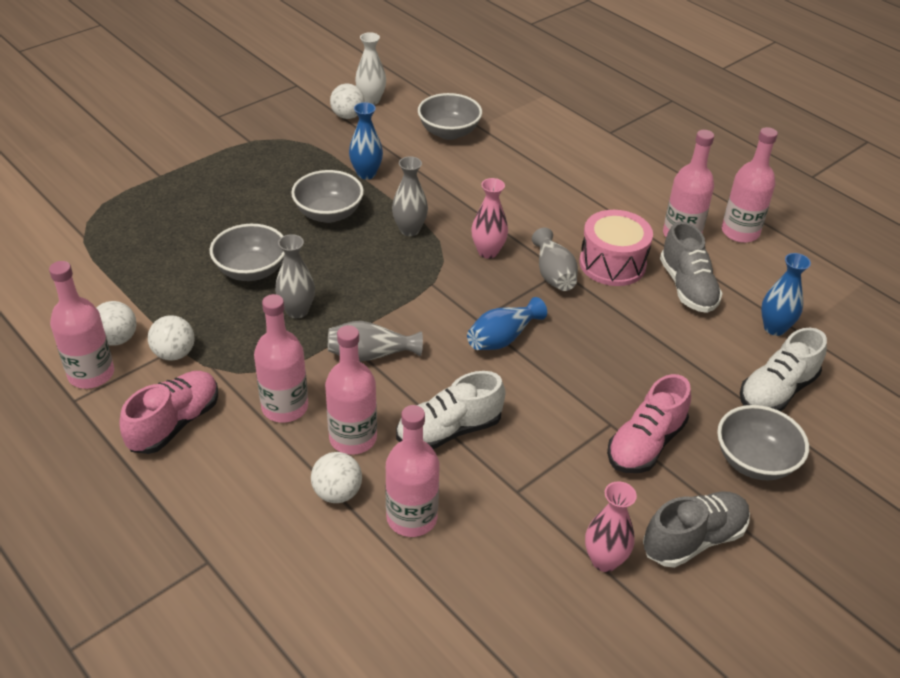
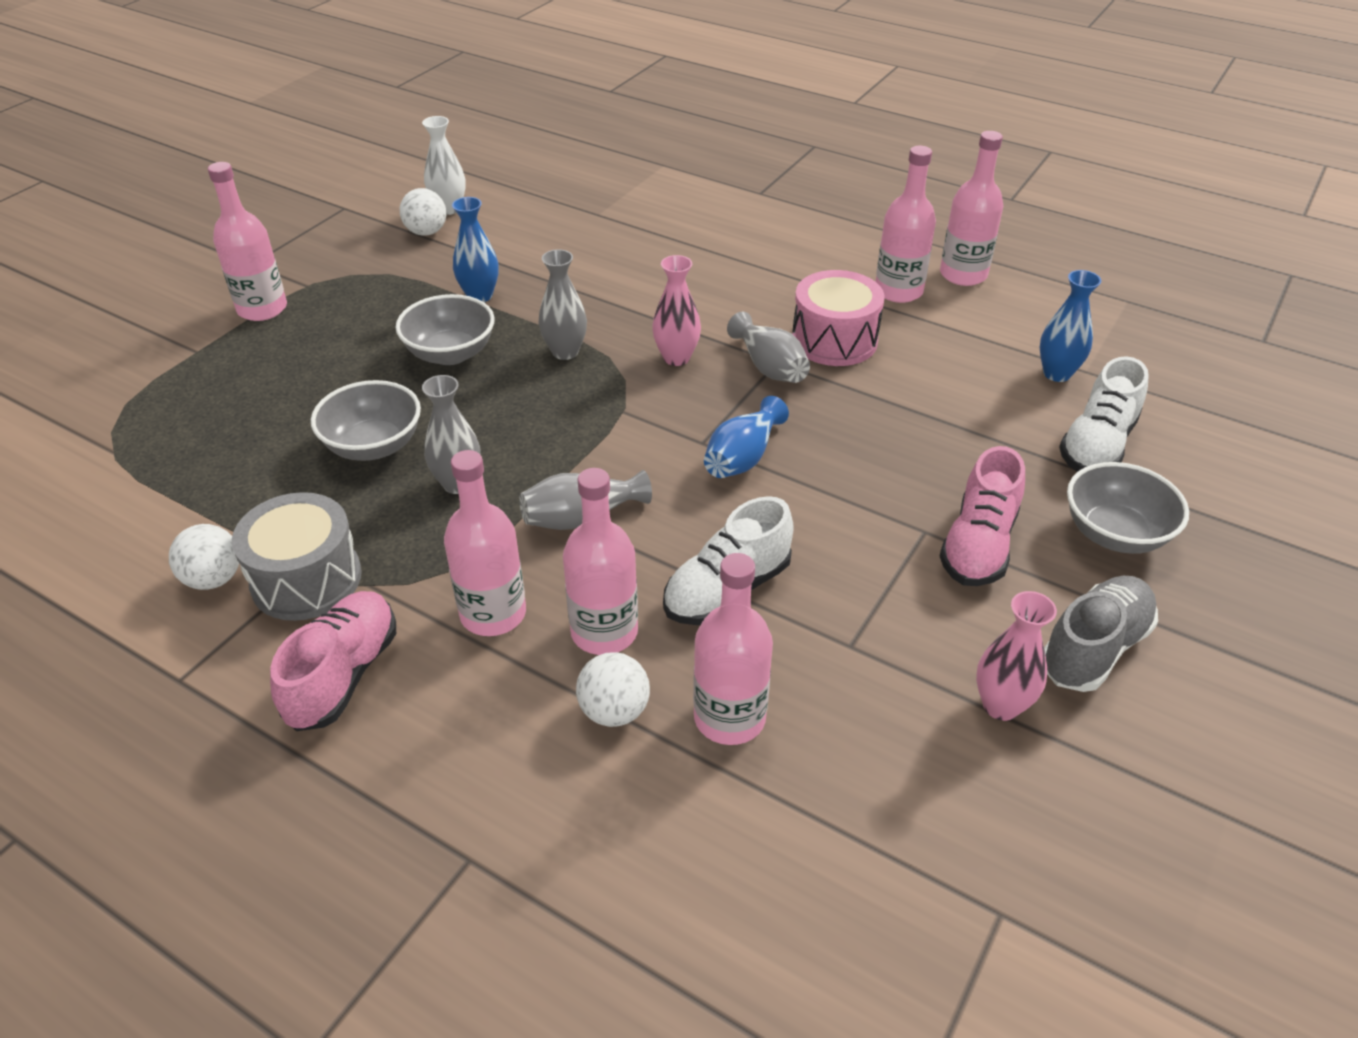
camera: 15 degrees left, 0 degrees up
(91, 374) = (192, 636): pink bottle -> pink bottle (262, 309)
(174, 353) = (306, 579): white ball -> grey drum
(449, 132) = (564, 228): grey bowl -> none
(687, 287) = (935, 349): grey shoe -> none

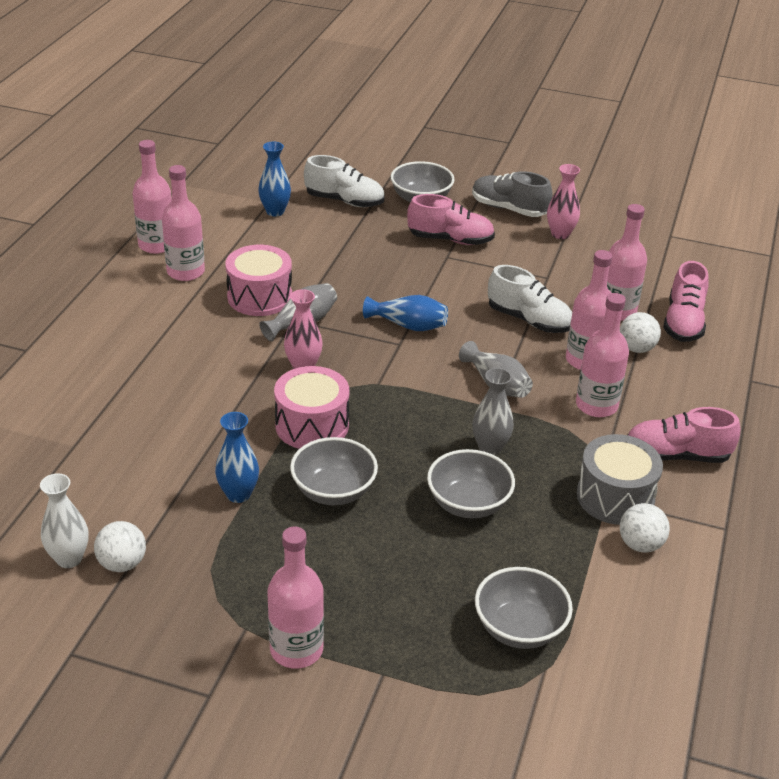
camera: 105 degrees left, 5 degrees down
(176, 446) = (519, 628): none -> grey bowl
(565, 352) = (312, 425): grey vase -> pink drum
(671, 814) = (683, 322): none -> pink shoe

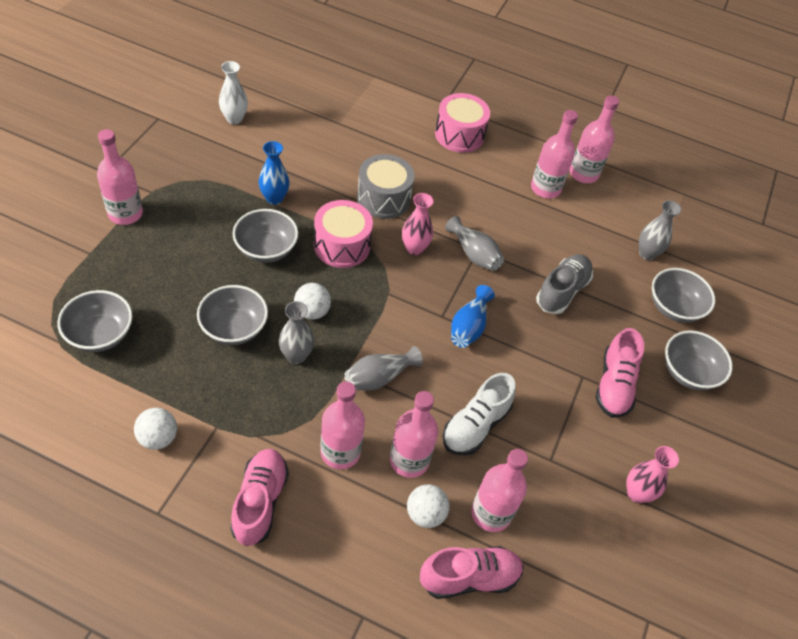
camera: 90 degrees right, 15 degrees up
(122, 563) = (223, 141): white ball -> white ball (312, 311)
(259, 297) = (511, 231): pink drum -> pink drum (459, 135)
(275, 211) = (647, 253): blue vase -> grey vase
(344, 201) = (674, 308): white shoe -> grey bowl
(509, 209) = (682, 452): grey shoe -> grey shoe (562, 291)
(615, 497) = (218, 434): grey drum -> grey drum (383, 198)
(683, 322) = (469, 577): pink shoe -> pink shoe turned 150 degrees clockwise

